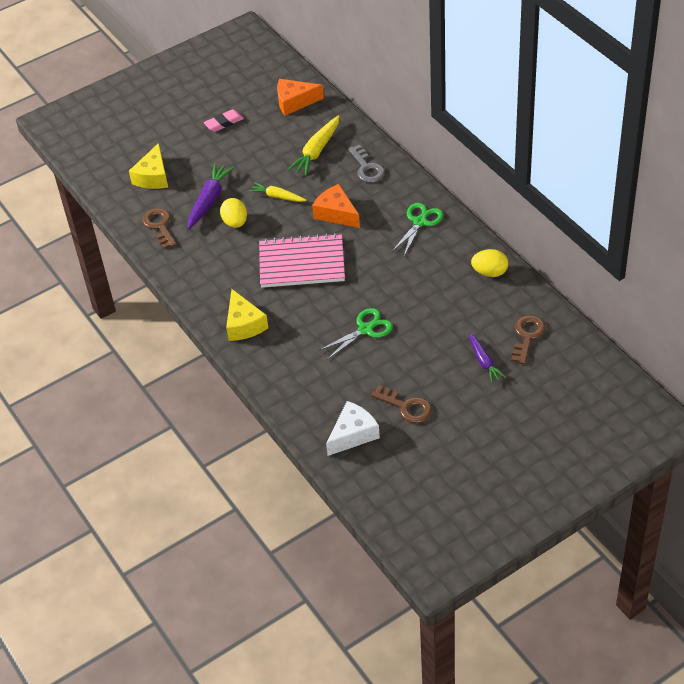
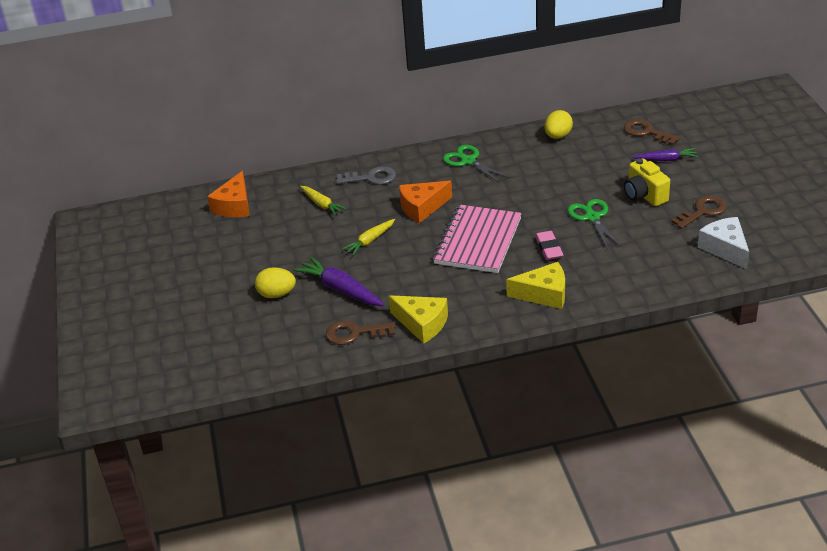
camera: 70 degrees left, 10 degrees down
(153, 176) = (269, 326): yellow cheese -> yellow cheese (422, 324)
(224, 123) = (224, 259): pink eraser -> pink eraser (548, 248)
(235, 222) = (388, 276): yellow egg -> yellow egg (277, 294)
(316, 151) = (322, 204): yellow carrot -> yellow carrot, size x0.64
(416, 358) = (644, 195): none -> yellow camera

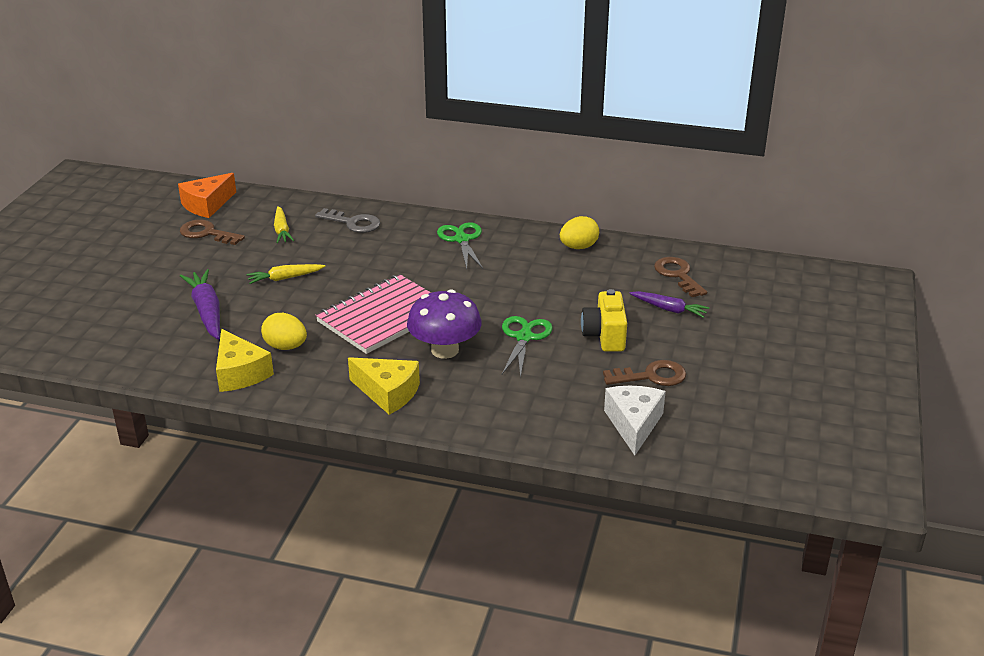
camera: 25 degrees right, 5 degrees down
(277, 294) = (148, 294): yellow egg -> yellow egg (285, 347)
(355, 333) = (171, 356): brown key -> brown key (207, 233)
(422, 207) = (368, 266): orange cheese -> none
(548, 248) = (445, 350): pink eraser -> purple mushroom

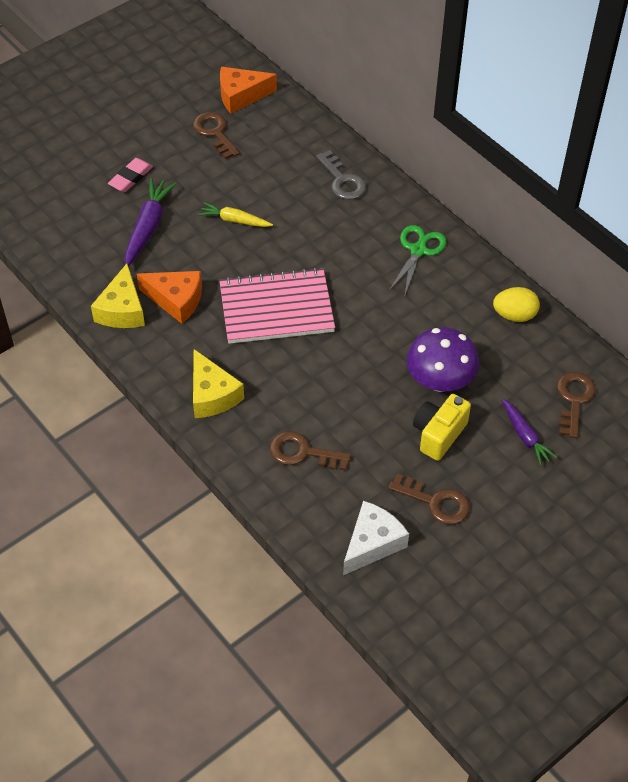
camera: 35 degrees right, 20 degrees up
(155, 287) = (131, 178): none -> pink eraser
(282, 230) = (276, 160): yellow carrot -> none
(285, 347) = (176, 300): yellow egg -> orange cheese
(445, 350) = (293, 374): purple mushroom -> purple mushroom (440, 380)
(510, 394) = (303, 452): none -> brown key
(524, 337) = (369, 397): green scissors -> none

